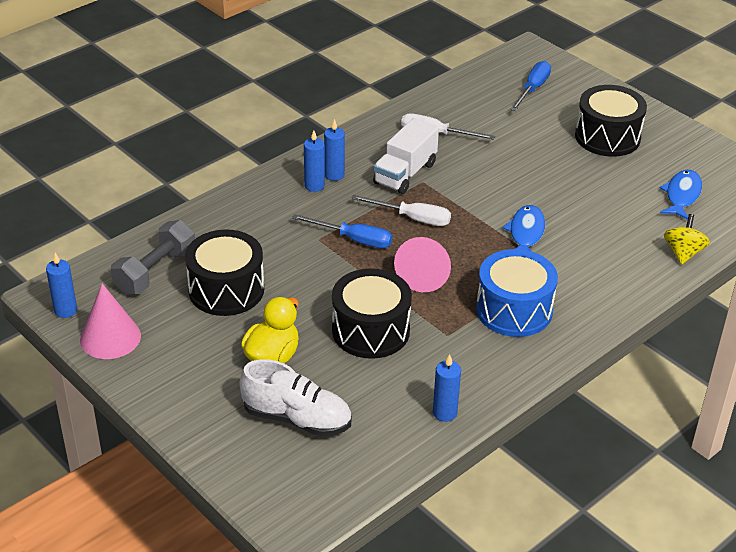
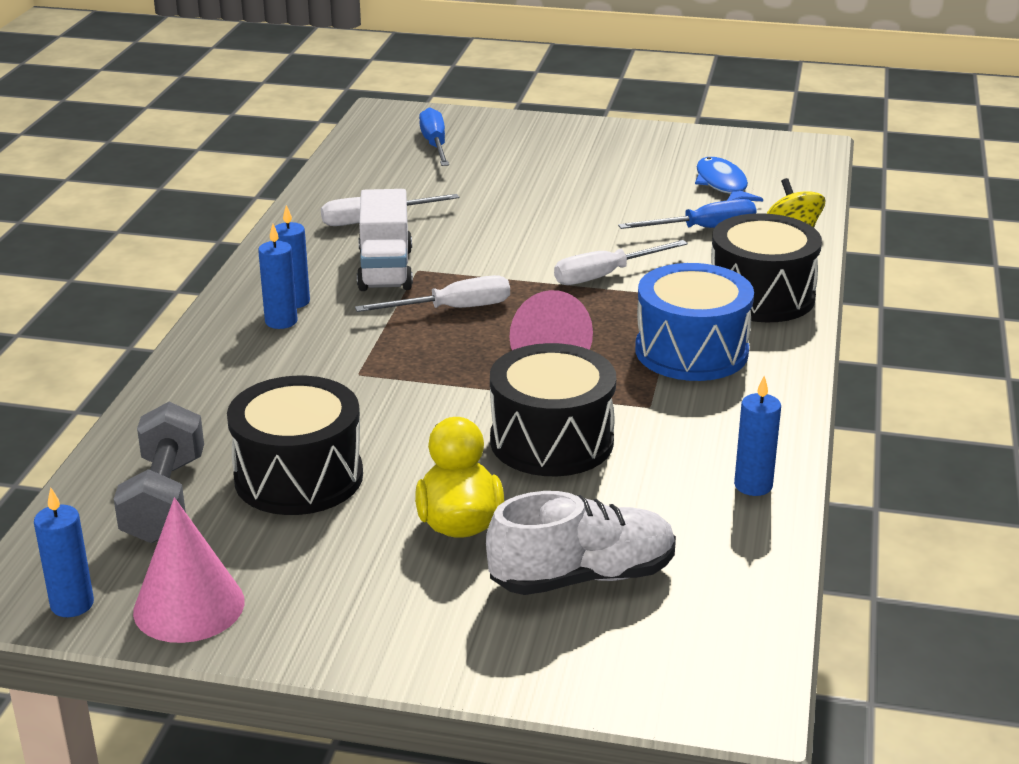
camera: 35 degrees left, 10 degrees down
(353, 239) = (406, 357): blue screwdriver -> blue screwdriver (703, 229)
(526, 233) = (605, 275): blue fish -> white screwdriver
(607, 137) = (576, 161): black drum -> black drum (761, 296)

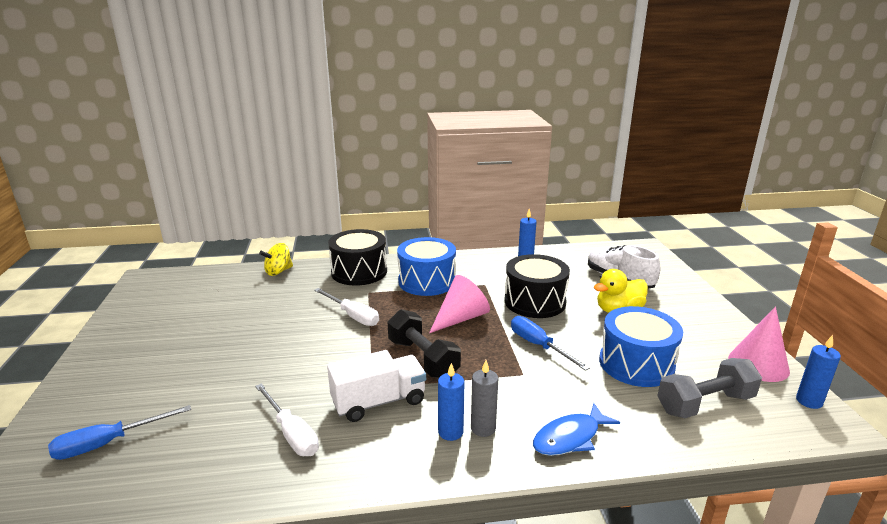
camera: 110 degrees left, 5 degrees down
(281, 321) = (483, 428): blue candle -> grey candle
(299, 477) = (636, 364): black drum -> blue drum
(452, 309) = (423, 359): white screwdriver -> black dumbbell
(703, 229) = (279, 295): blue screwdriver -> blue screwdriver (538, 346)
(722, 185) = (209, 298): blue fish -> blue fish (570, 437)

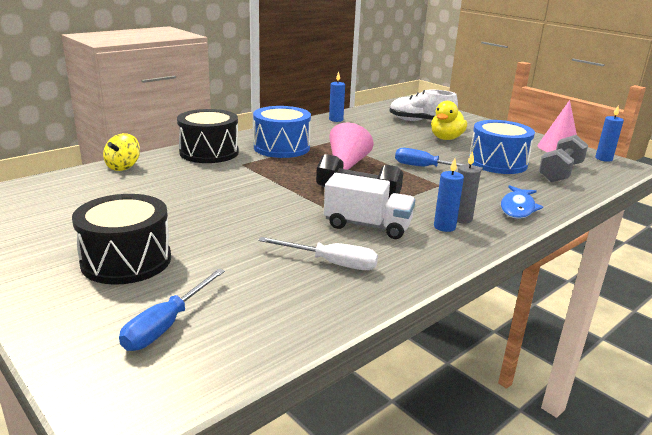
camera: 35 degrees left, 0 degrees up
(352, 316) = (254, 181): white screwdriver -> none
(379, 402) = (367, 226): white truck -> white truck turned 75 degrees clockwise
(535, 302) = (384, 144): black drum -> black drum (126, 260)

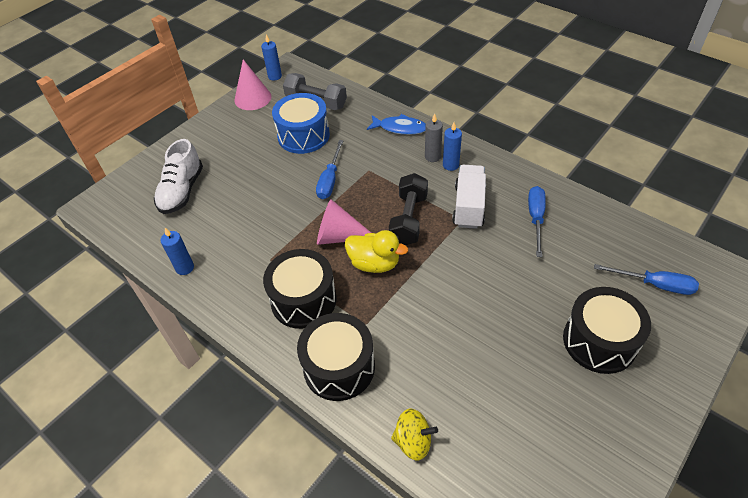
camera: 95 degrees left, 25 degrees up
(281, 147) = (303, 300): blue drum -> black drum
(331, 263) = (536, 218): white screwdriver -> blue screwdriver
(446, 138) = (240, 169): yellow duck -> yellow duck (374, 263)

